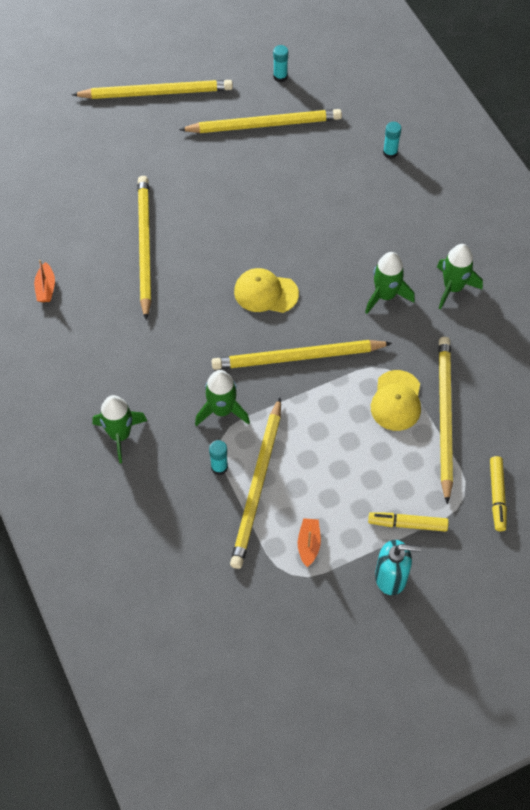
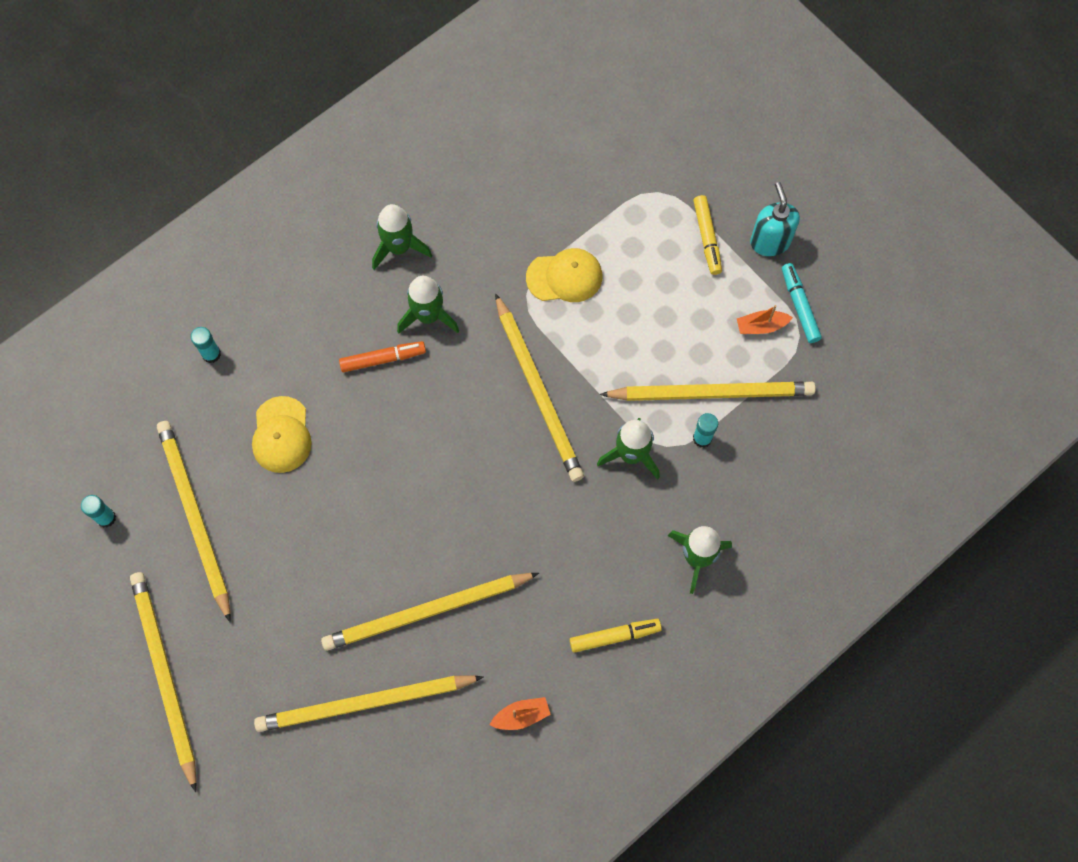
camera: 105 degrees left, 10 degrees up
(265, 293) = (459, 448): yellow cap -> yellow cap (281, 435)
(320, 583) = (799, 306): none -> turquoise marker
(356, 258) = (383, 359): none -> orange marker
(444, 417) = (570, 226): yellow pencil -> yellow pencil (365, 703)
(497, 496) = (648, 162): yellow marker -> yellow marker (614, 636)

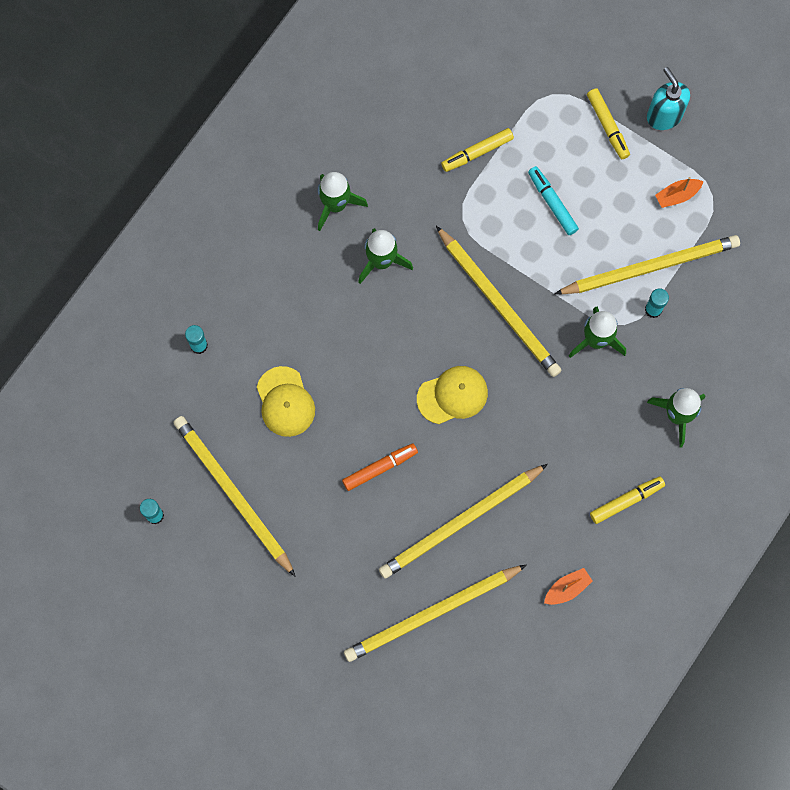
camera: 15 degrees left, 5 degrees up
(165, 676) = (253, 637): yellow pencil -> none
(383, 359) = (353, 310): orange marker -> orange marker (380, 468)
(562, 231) = (477, 152): none -> yellow marker
(564, 277) = (492, 194): yellow cap -> yellow cap (452, 395)
(799, 306) = (705, 168): turquoise marker -> turquoise marker (552, 203)

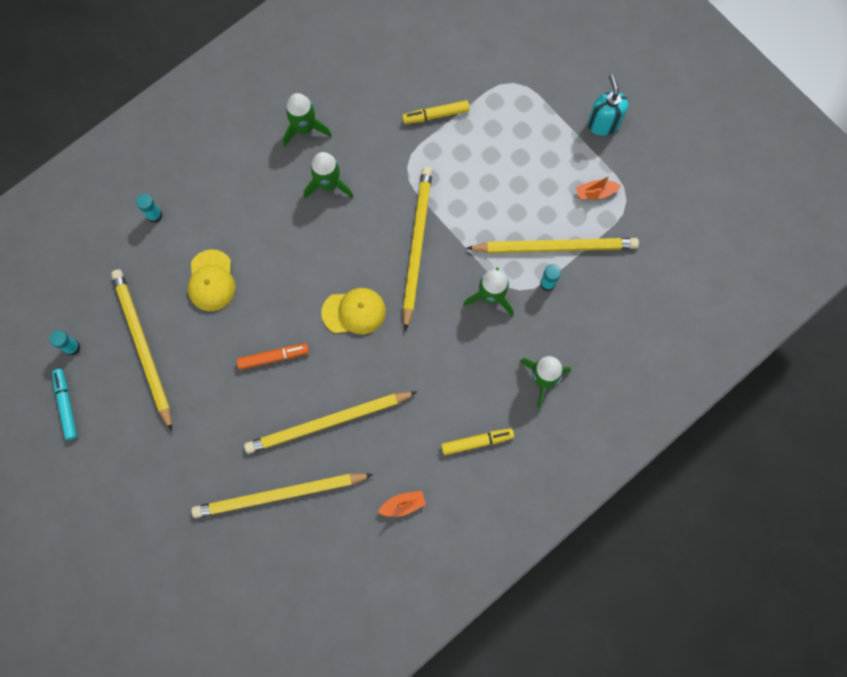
camera: 15 degrees right, 0 degrees up
(499, 304) = (416, 245): yellow pencil -> yellow pencil turned 150 degrees counterclockwise
(552, 203) = (487, 172): turquoise marker -> turquoise marker (66, 405)
(607, 126) = (552, 120): yellow marker -> none

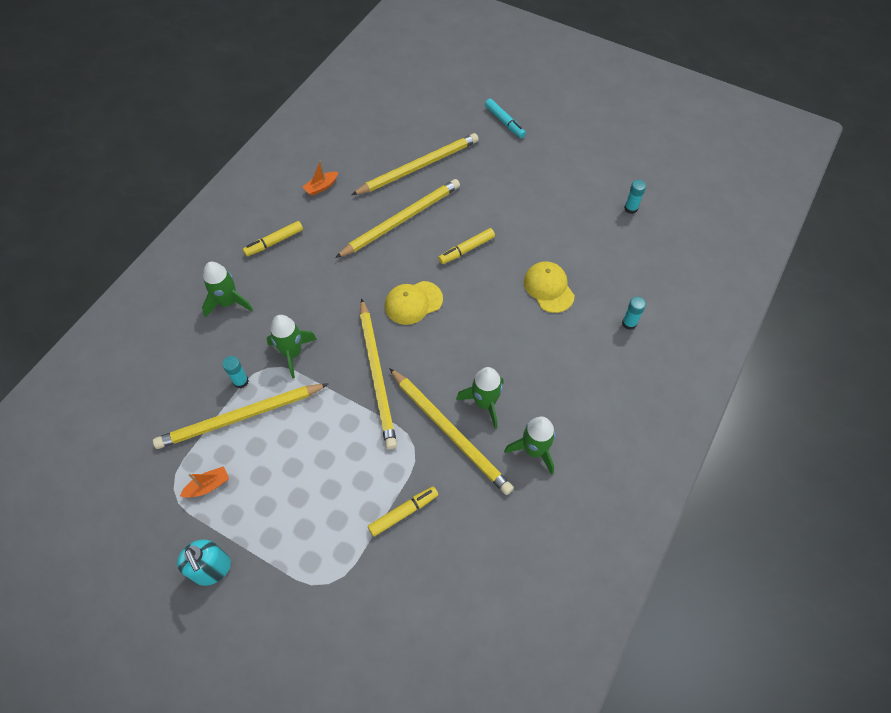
camera: 160 degrees right, 15 degrees down
(66, 405) = (609, 173): turquoise marker -> turquoise marker (504, 122)
(143, 347) = (576, 225): yellow pencil -> yellow pencil (450, 432)
(273, 357) = (466, 249): orange marker -> yellow marker

